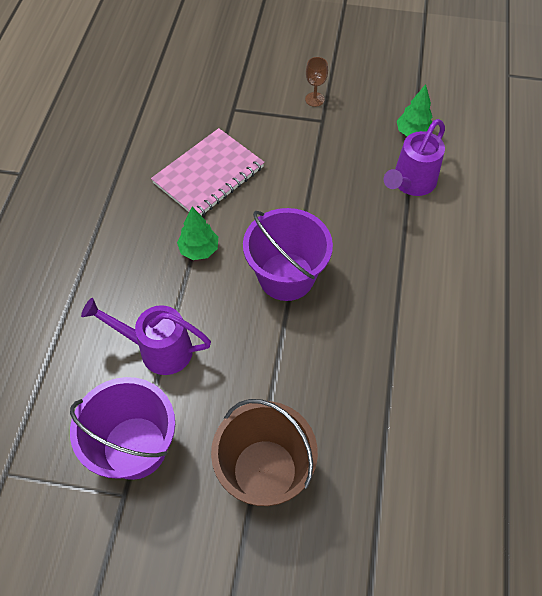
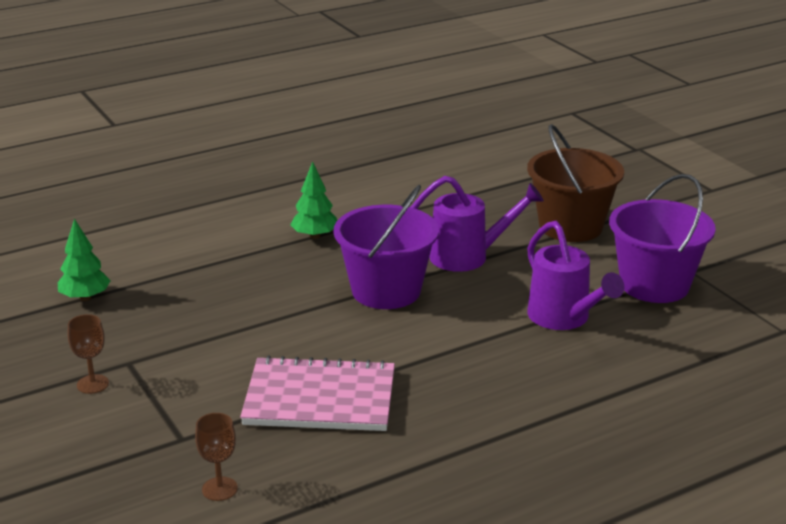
camera: 130 degrees left, 30 degrees down
(181, 103) = (219, 489): none -> brown goblet
(199, 250) = (428, 352): green tree -> green tree (315, 236)
(410, 183) = (171, 273): purple watering can -> purple watering can (468, 257)

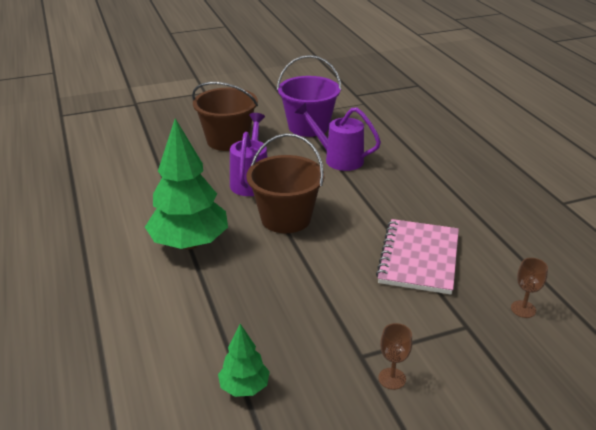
camera: 80 degrees left, 5 degrees up
(315, 236) = (189, 243): green tree -> green tree, size x2.04
(386, 291) = (286, 218): purple bucket -> brown bucket
(564, 318) = (338, 159): purple watering can -> purple watering can turned 135 degrees counterclockwise

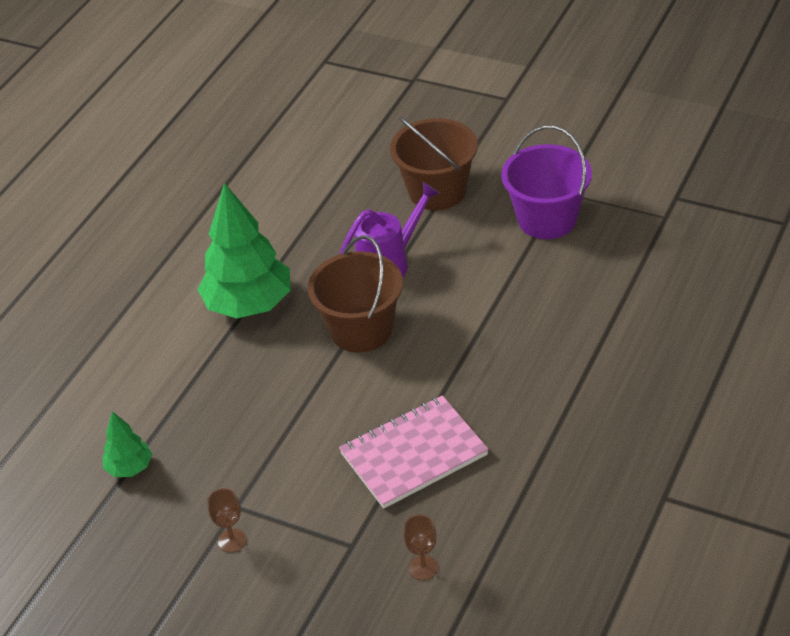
camera: 50 degrees right, 10 degrees up
(338, 159) = (513, 286): purple watering can -> none

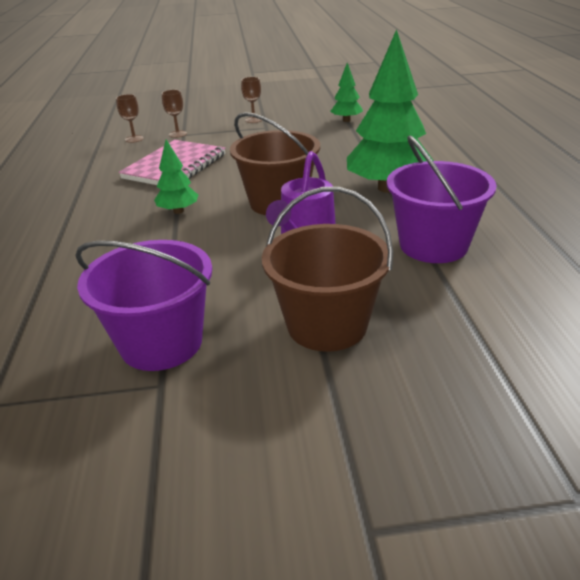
camera: 145 degrees right, 10 degrees down
(299, 224) = (433, 245): none -> purple bucket
(359, 550) = (177, 134): none -> brown goblet
(459, 360) = (178, 211): none -> green tree

